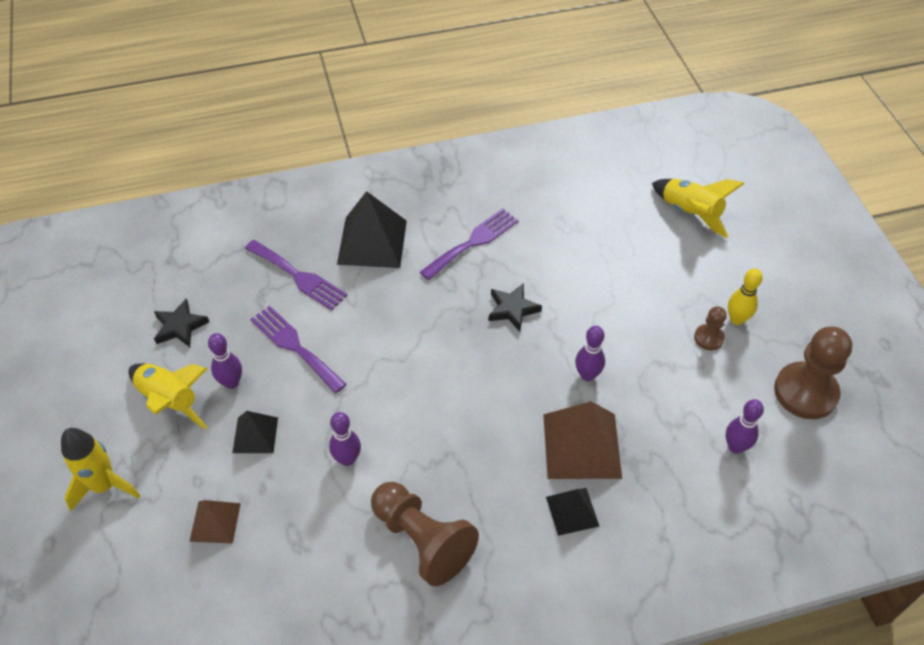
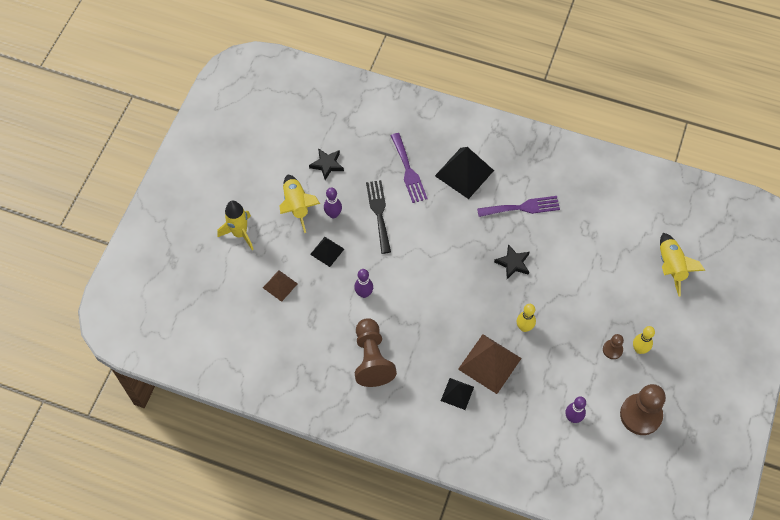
camera: 35 degrees right, 10 degrees up
(295, 346) = (379, 213): purple fork -> black fork
(587, 375) = (524, 327): purple bowling pin -> yellow bowling pin

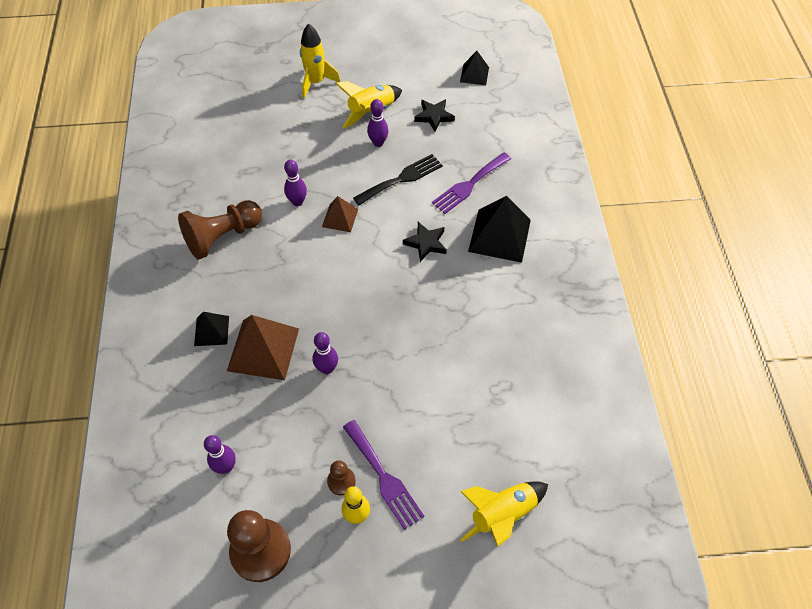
camera: 65 degrees right, 5 degrees down
(280, 285) = (273, 132): brown pyramid -> brown pyramid (340, 218)
(327, 251) = (331, 154): black pyramid -> black pyramid (474, 74)
(513, 263) = (408, 326): black star -> black star (426, 243)
(522, 207) = (489, 309): purple fork -> purple fork (384, 477)
(524, 327) = (327, 368): yellow bowling pin -> purple bowling pin

